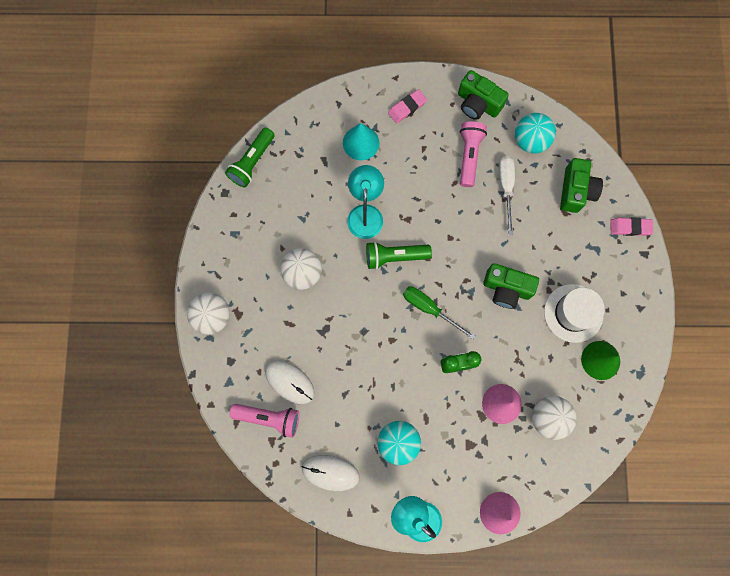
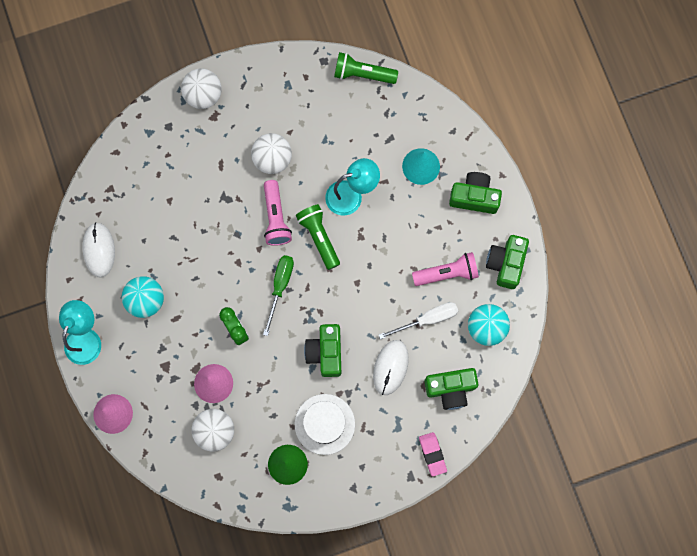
camera: 70 degrees right, 0 degrees up
(269, 418) = (129, 179): pink flashlight -> pink flashlight (275, 218)
(289, 382) = (167, 185): white mouse -> white mouse (390, 367)
(407, 108) = (474, 197): pink eraser -> green camera

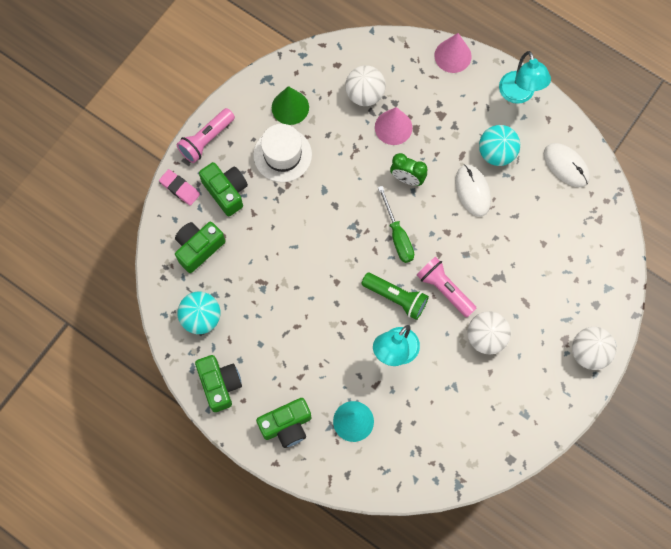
camera: 145 degrees right, 5 degrees down
(325, 352) = (321, 209): green camera -> green camera (226, 191)
(362, 74) = (466, 472): green flashlight -> none
(390, 367) = (260, 232): white mouse -> white mouse (472, 191)
(427, 319) = (256, 291): white screwdriver -> none
(447, 273) = (265, 341): pink flashlight -> pink flashlight (206, 140)

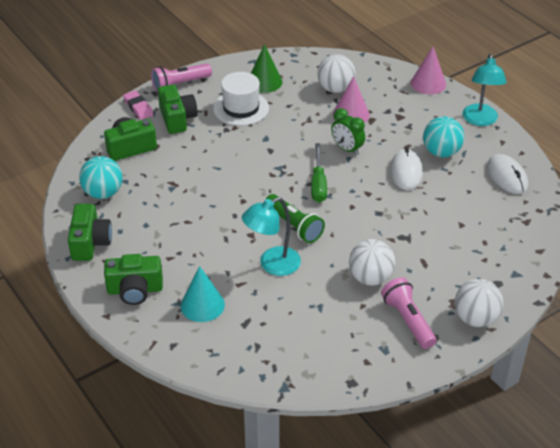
camera: 20 degrees right, 30 degrees down
(444, 289) = (345, 232): pink flashlight -> pink flashlight (408, 320)

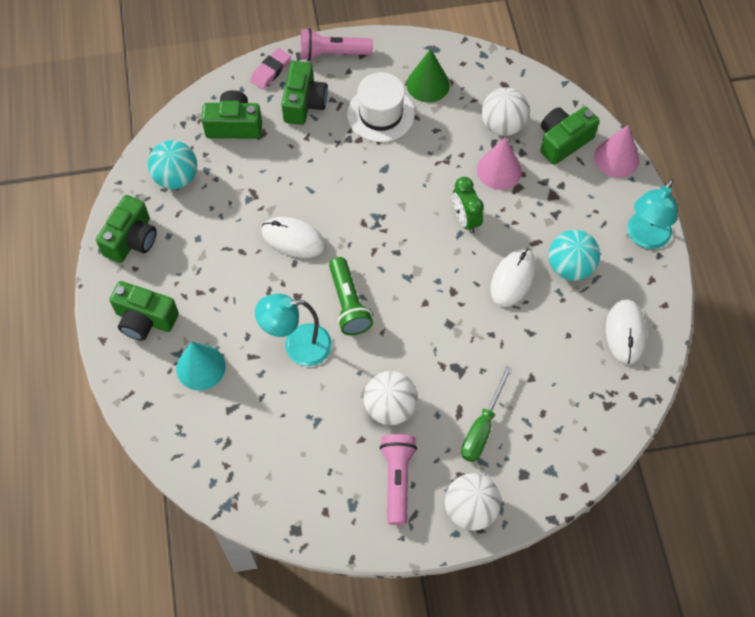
camera: 25 degrees right, 20 degrees up
(138, 108) = (271, 71): pink eraser -> pink eraser turned 45 degrees clockwise
(224, 201) = (293, 239): none -> white mouse
(318, 184) = (406, 256): green screwdriver -> green screwdriver (482, 428)
(384, 85) = (563, 141): none -> green camera

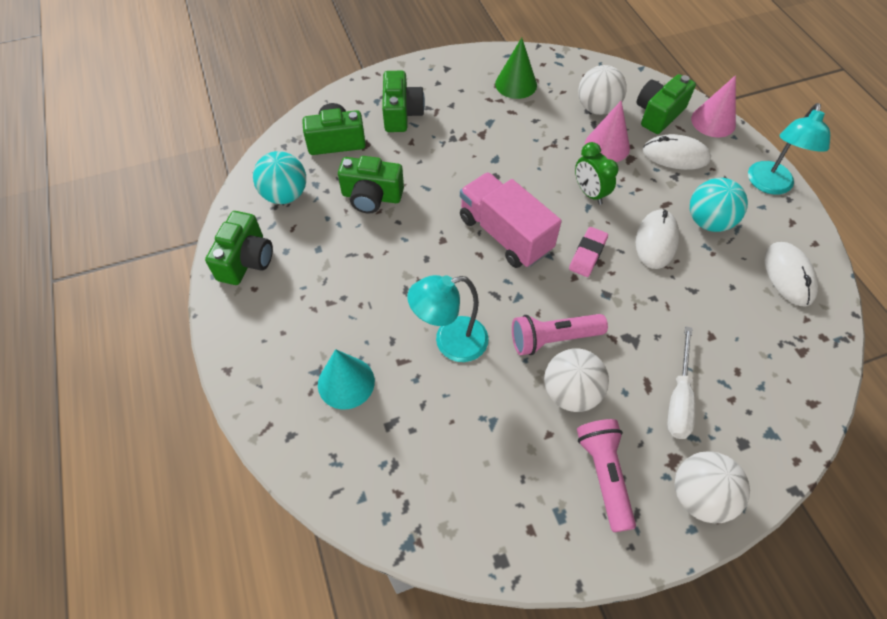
camera: 10 degrees left, 5 degrees down
(145, 319) = (273, 340): green camera -> green camera (371, 197)
(271, 71) = (363, 91): pink eraser -> pink eraser (587, 254)
(293, 239) = (420, 235): white mouse -> white mouse (675, 155)
(332, 53) = (418, 70): pink flashlight -> pink flashlight (553, 339)
(348, 304) = (494, 290): green flashlight -> none
(372, 250) = (505, 234): none -> pink truck
(380, 114) = (478, 113): white hat -> none
(482, 428) = (679, 398): green screwdriver -> white screwdriver

